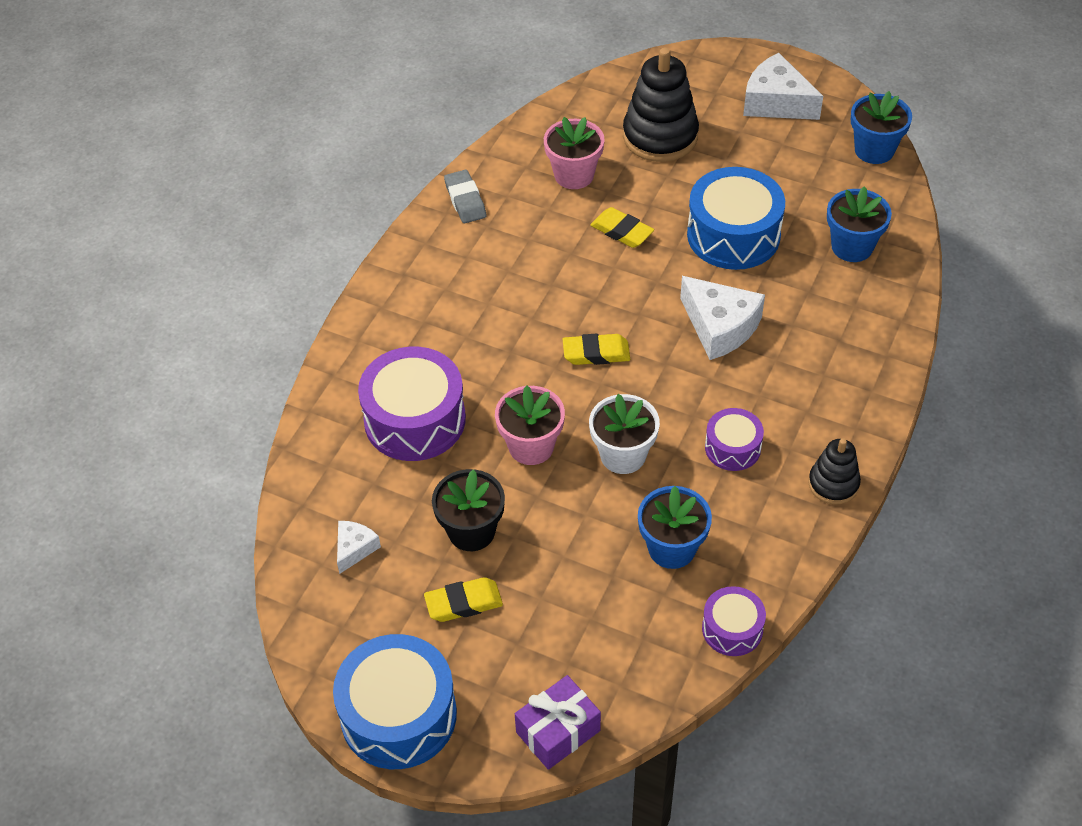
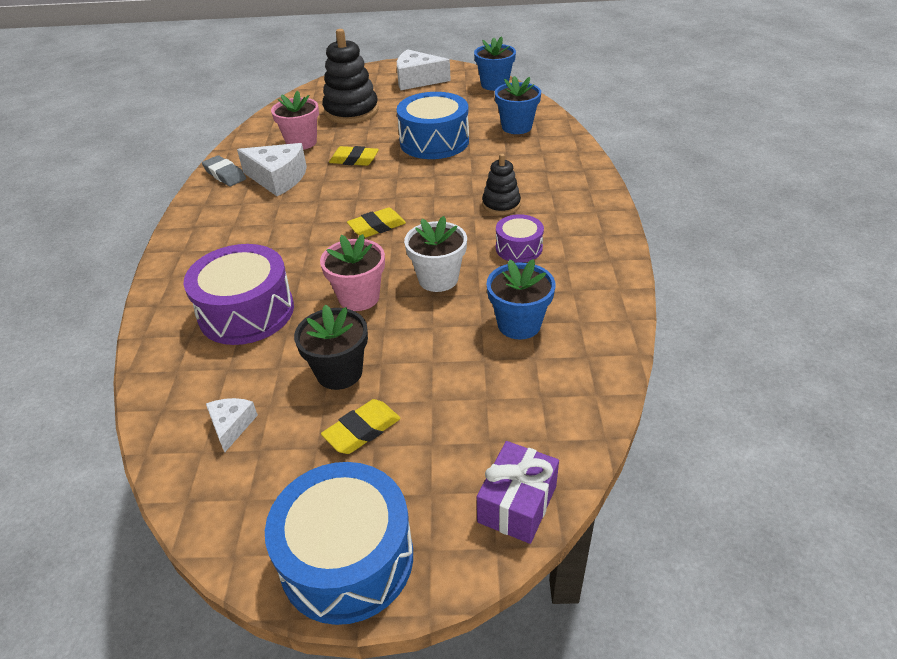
camera: 25 degrees left, 10 degrees down
(720, 327) = (459, 187): white cheese -> white cheese (278, 178)
(732, 629) = (608, 361): purple drum -> none
(833, 484) = (607, 245): black stacking toy -> black stacking toy (501, 204)

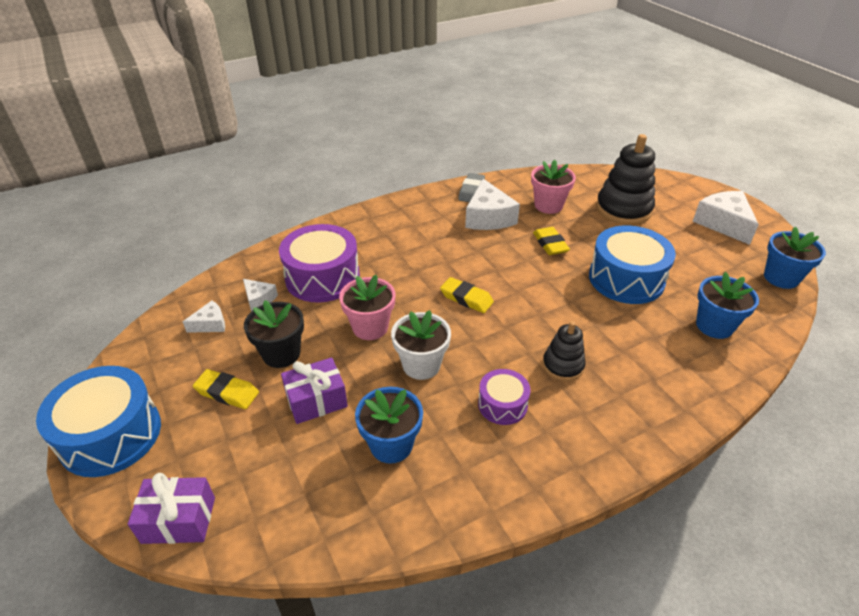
camera: 60 degrees right, 0 degrees up
(230, 372) = (259, 299): none -> white cheese
(429, 360) = (316, 400): none -> purple gift

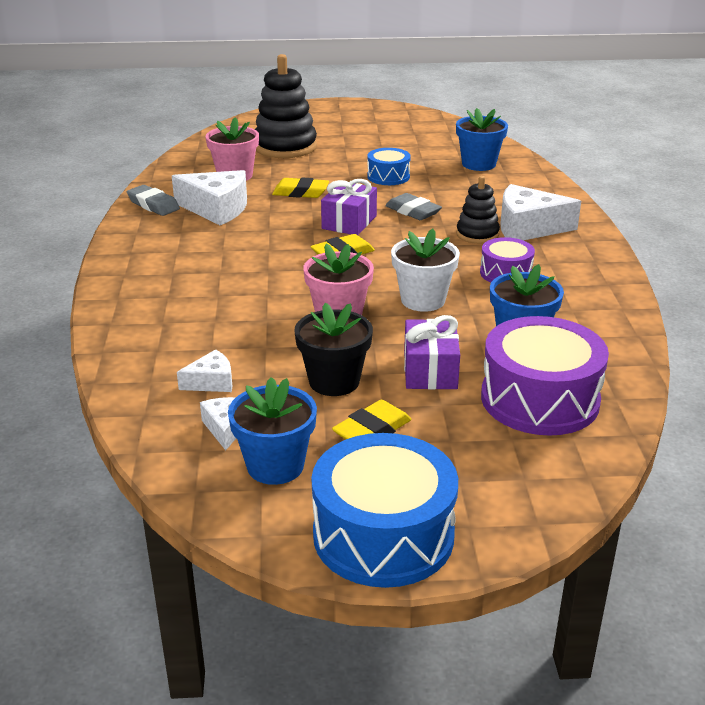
camera: 65 degrees left, 10 degrees down
(179, 520) = (552, 488): purple gift -> purple gift (349, 222)
(322, 277) = (215, 329): purple drum -> purple drum (539, 399)
(572, 313) = (413, 211): none -> grey eraser
(626, 279) = (388, 176): blue drum -> blue drum, size x0.54
(723, 223) = (354, 119): white cheese -> white cheese (528, 228)
(781, 278) = (444, 124): blue flower pot -> blue flower pot (275, 466)

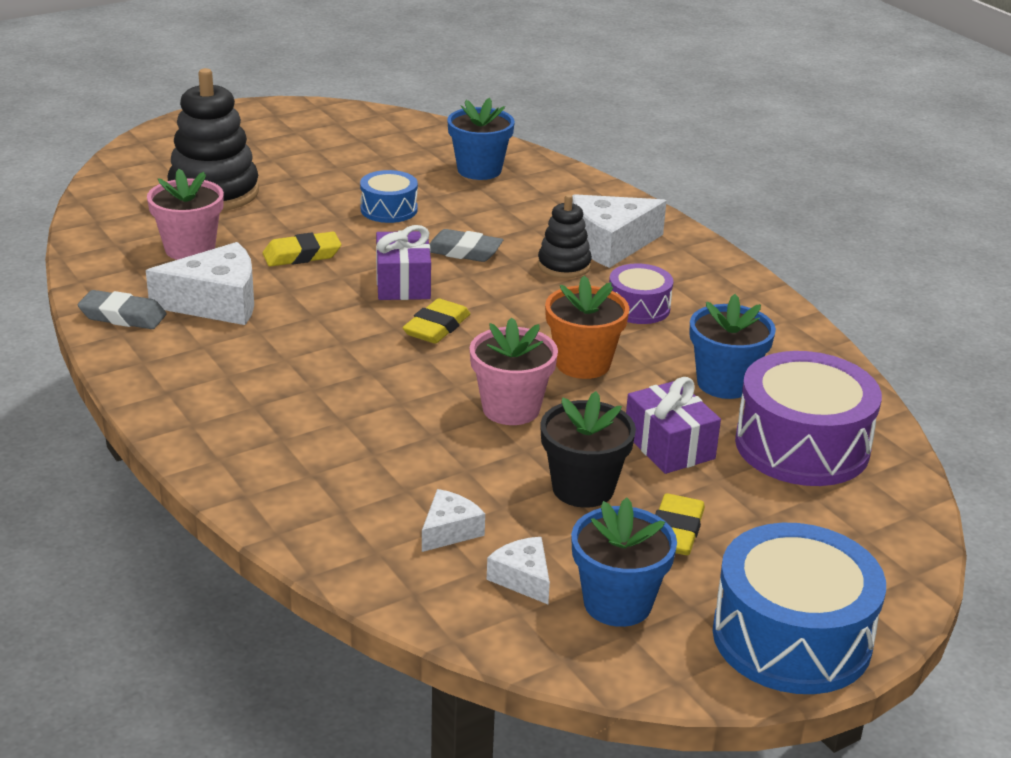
camera: 30 degrees left, 0 degrees up
(423, 300) = (583, 364): white flower pot -> orange flower pot

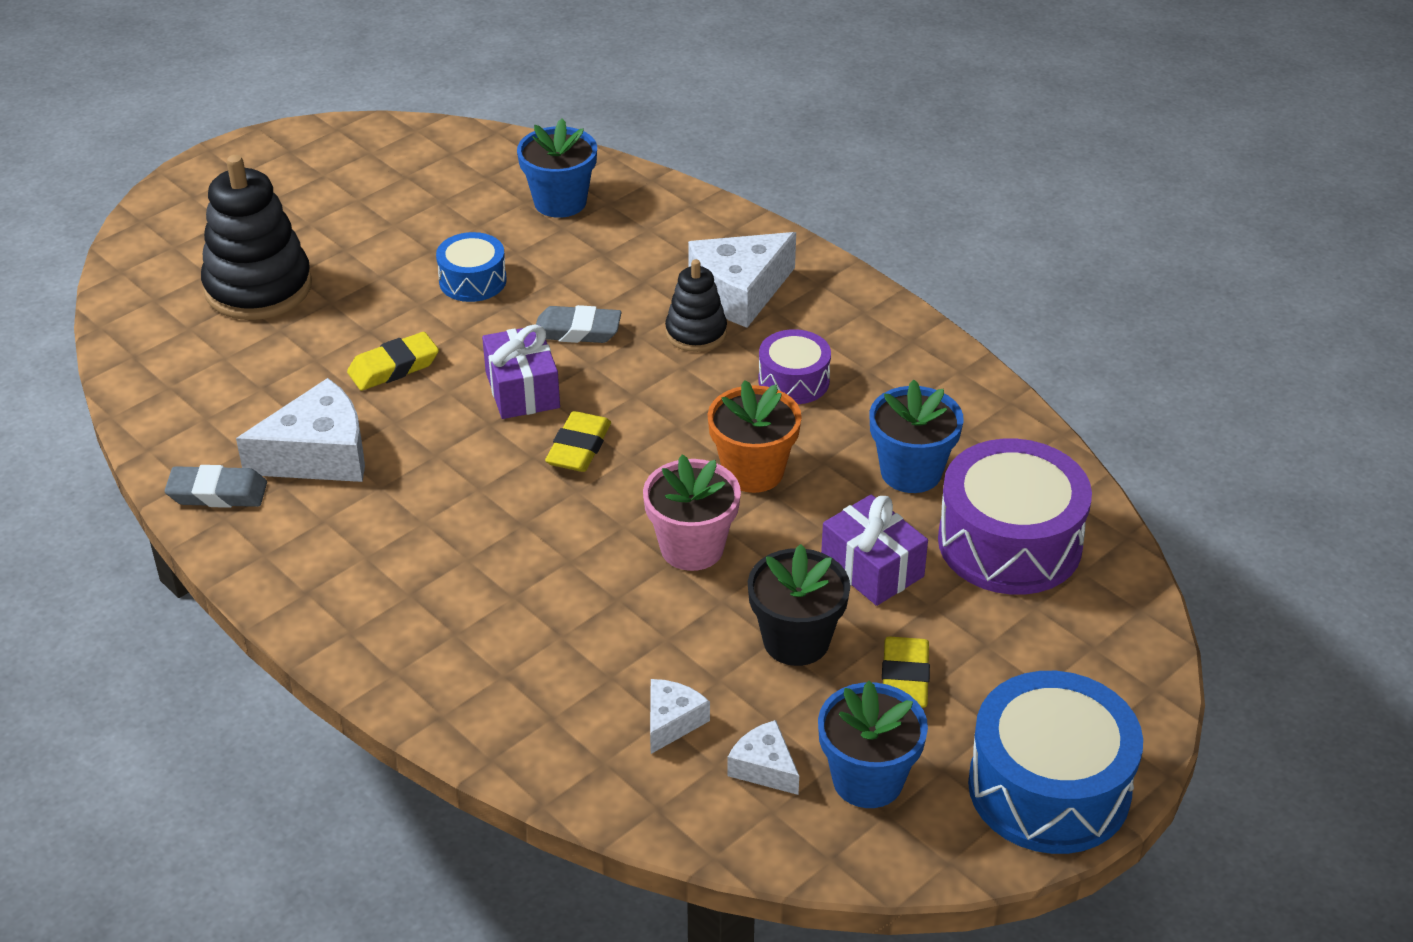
camera: 10 degrees left, 10 degrees up
(190, 249) = (260, 380): pink flower pot -> none

